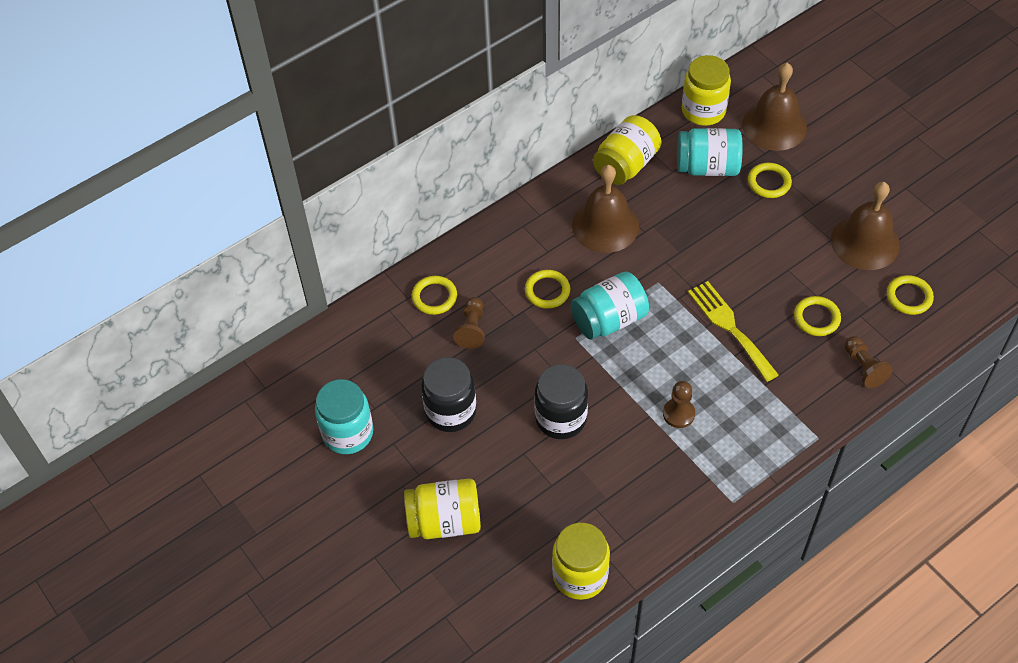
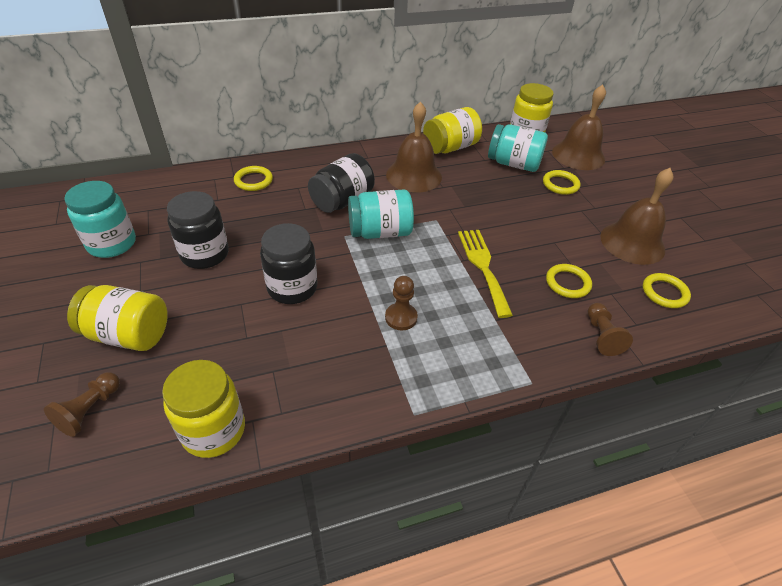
camera: 15 degrees right, 10 degrees down
(472, 329) = (266, 207): brown pawn -> brown pawn (90, 410)
(547, 291) = (342, 201): yellow ring -> black jar

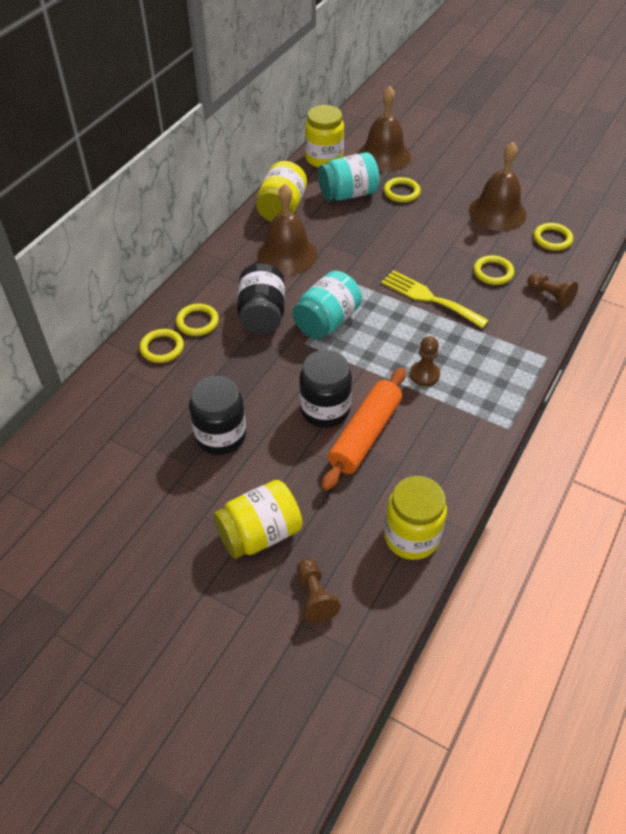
camera: 40 degrees left, 5 degrees up
(112, 244) = (127, 487): turquoise jar -> none
(293, 326) = (364, 435): none -> orange rolling pin
(296, 180) = (197, 322): none -> yellow ring

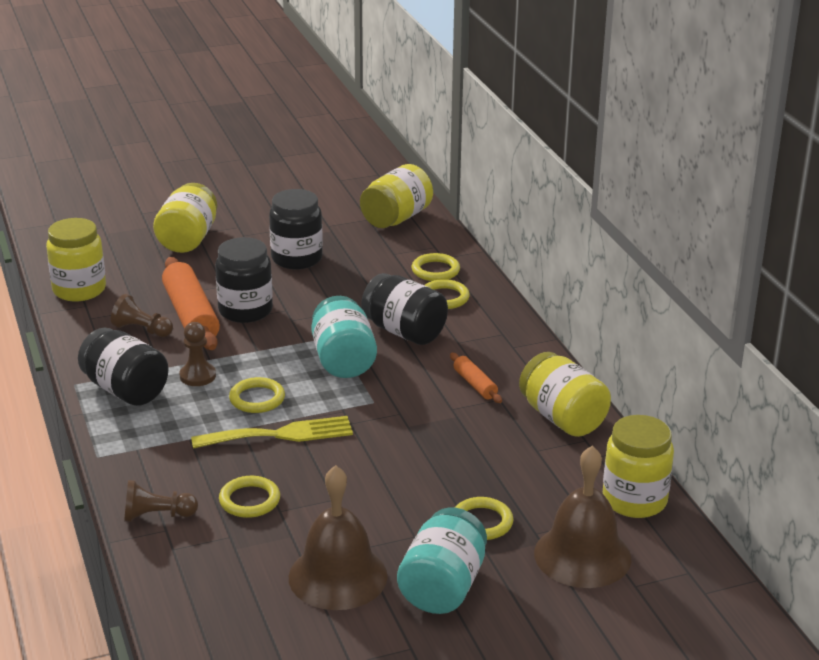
camera: 130 degrees right, 20 degrees down
(92, 421) = (396, 218): none -> yellow jar
(287, 254) = (475, 384): brown bell -> orange rolling pin
(315, 596) = (110, 238): brown pawn -> brown pawn (142, 330)
(348, 194) = (531, 478): turquoise jar -> turquoise jar (443, 587)
(481, 397) = (125, 390): none -> black jar
(552, 239) = (229, 587): yellow ring -> yellow ring (257, 399)

